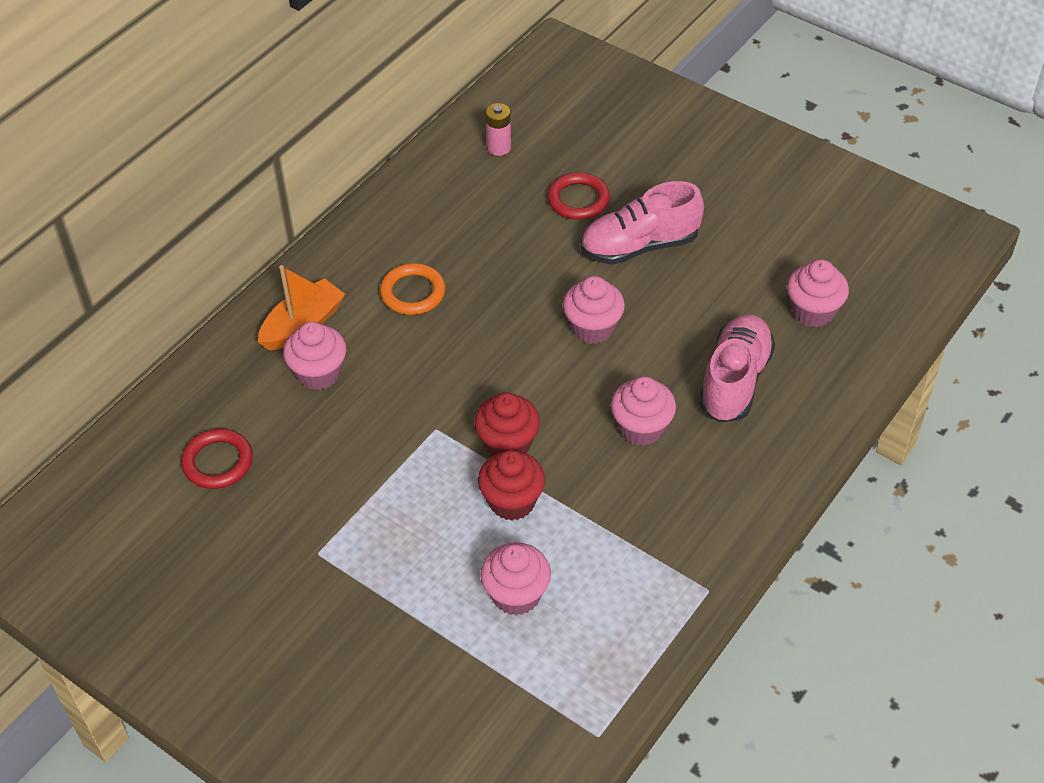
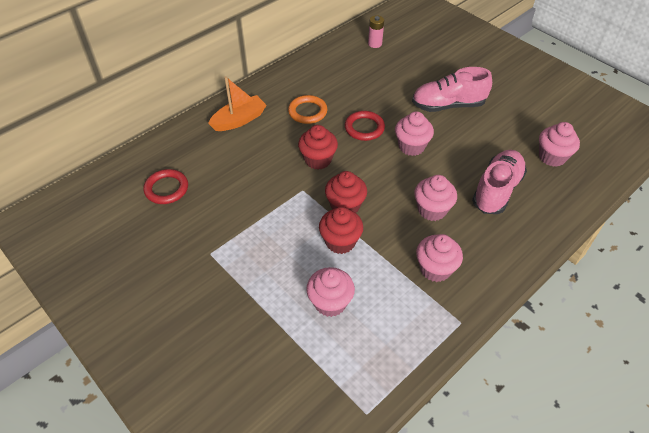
camera: 10 degrees right, 0 degrees up
(319, 373) = (241, 148): pink cupcake -> pink cupcake (435, 269)
(448, 374) = (318, 160): none -> red cupcake
(578, 200) = (415, 76): red ring -> red ring (364, 128)

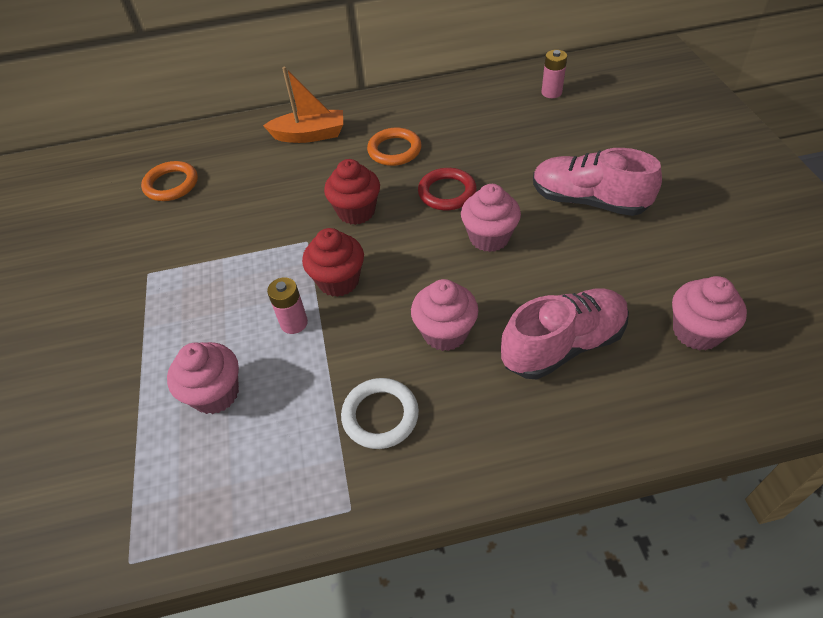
camera: 35 degrees right, 0 degrees up
(166, 189) = (171, 184): red ring -> orange ring
(340, 242) = (294, 323): red cupcake -> pink battery
(435, 269) = (380, 415): pink cupcake -> white ring

